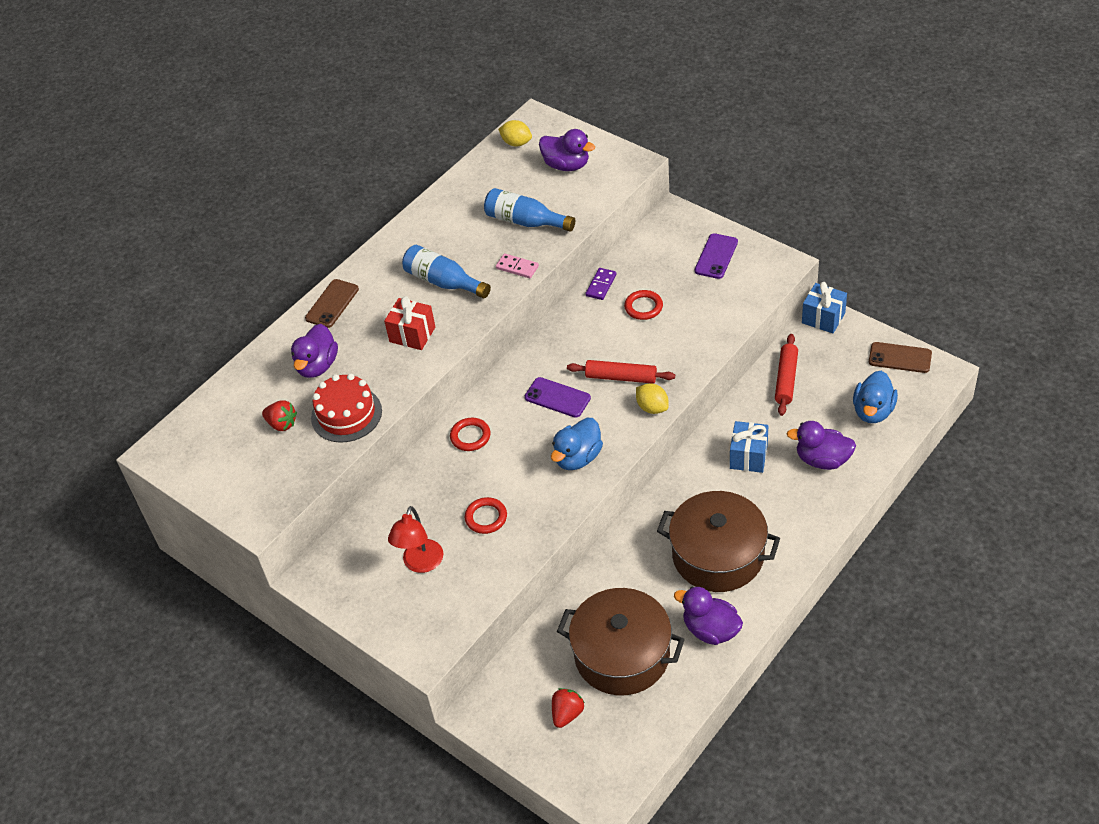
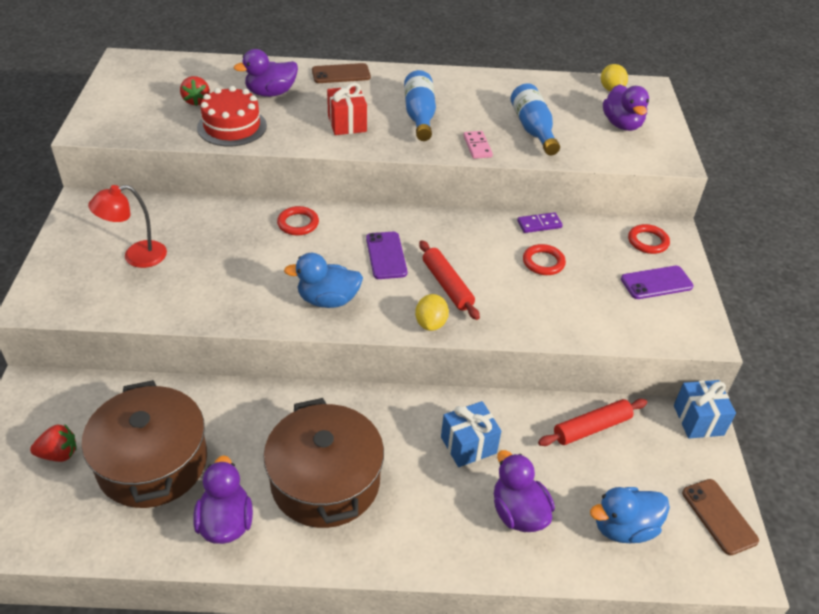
camera: 45 degrees right, 5 degrees down
(486, 517) = (214, 273): red ring -> red ring (648, 241)

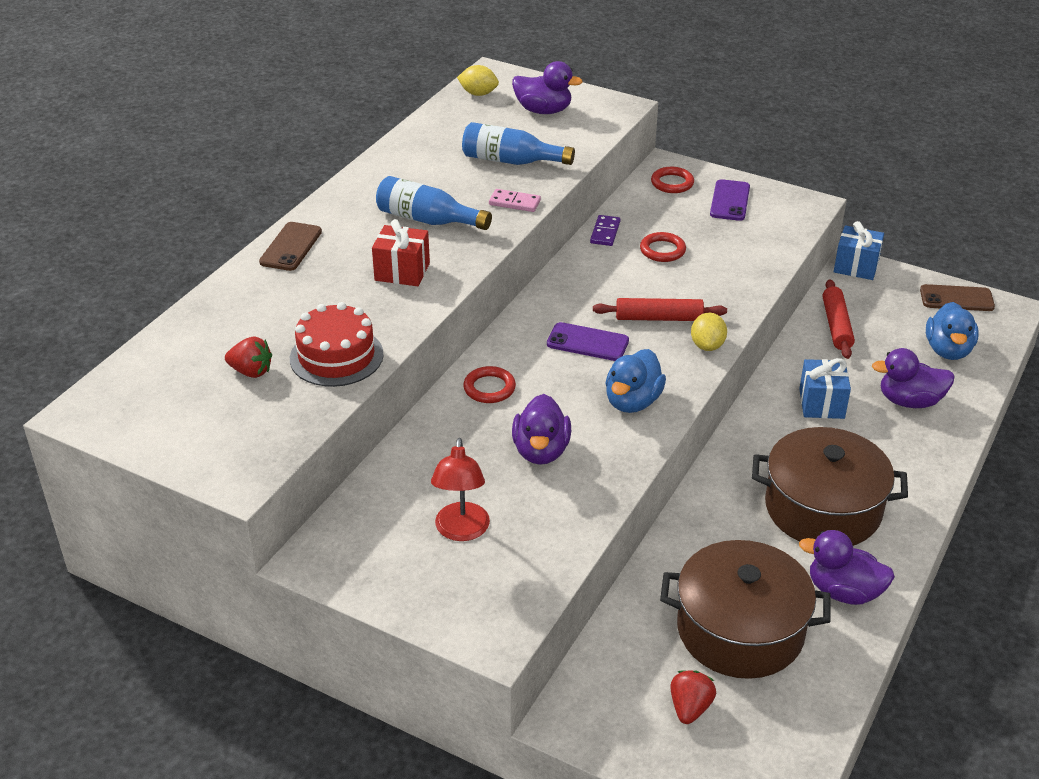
camera: 60 degrees left, 5 degrees down
(271, 93) = (286, 309): purple duck -> purple duck (541, 451)
(431, 323) = (707, 345): yellow lemon -> yellow lemon turned 60 degrees clockwise

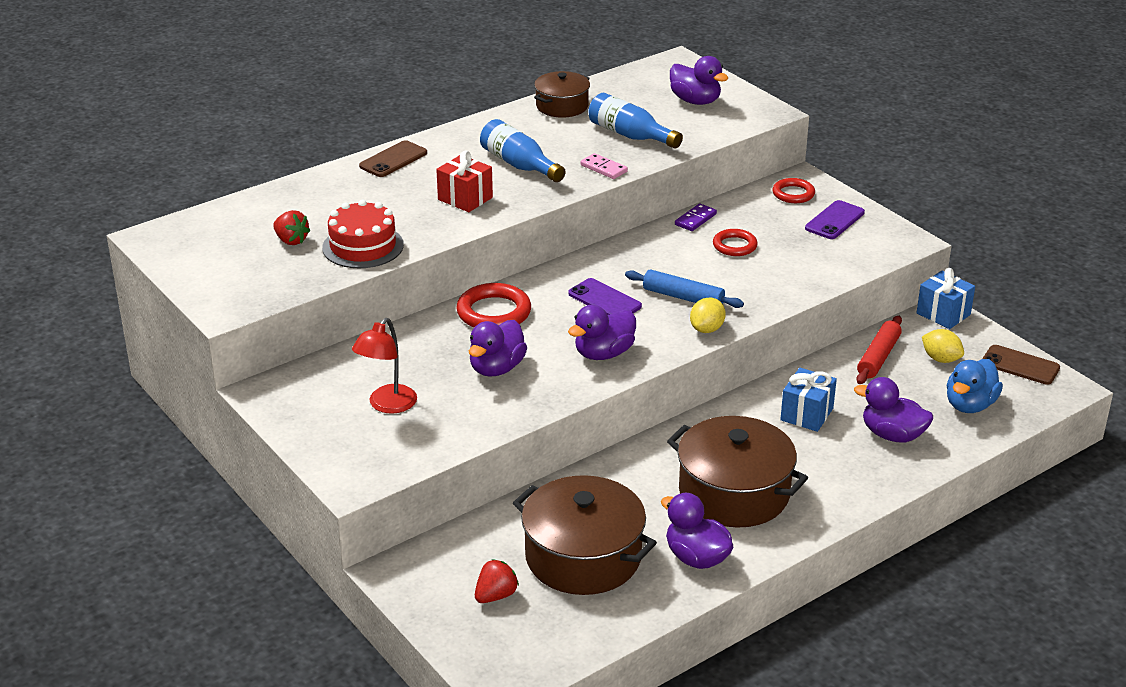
camera: 25 degrees right, 5 degrees down
(419, 146) = (562, 106): none -> brown pot
(478, 94) = (650, 75): yellow lemon -> yellow lemon (941, 359)
(489, 388) = (494, 312): red ring -> red ring, size x1.58
(632, 402) = (603, 353): blue duck -> purple duck
(659, 318) = (683, 297): red rolling pin -> blue rolling pin

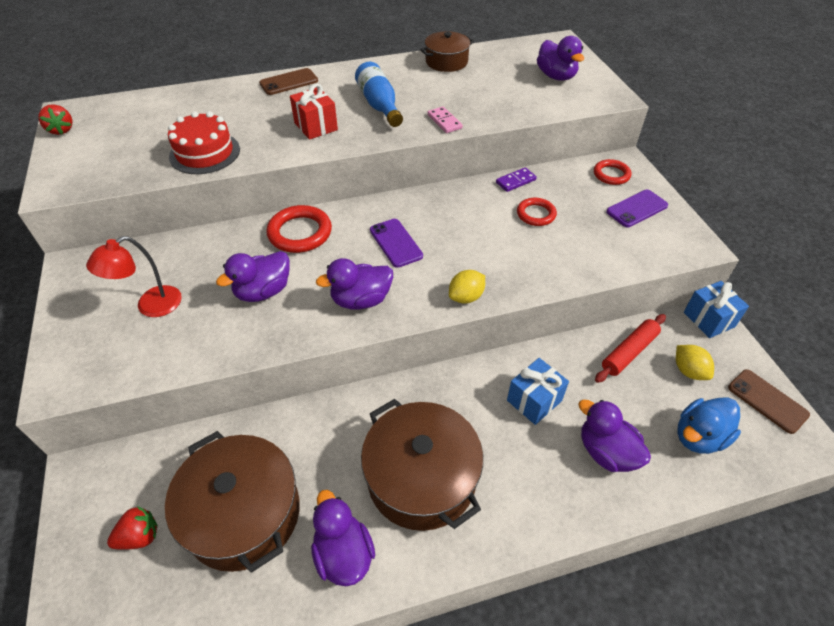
camera: 20 degrees right, 15 degrees up
(291, 240) = (158, 136): red strawberry -> red strawberry (61, 130)
(630, 135) = (484, 96): blue bottle -> none
(683, 297) = (463, 257): blue rolling pin -> none

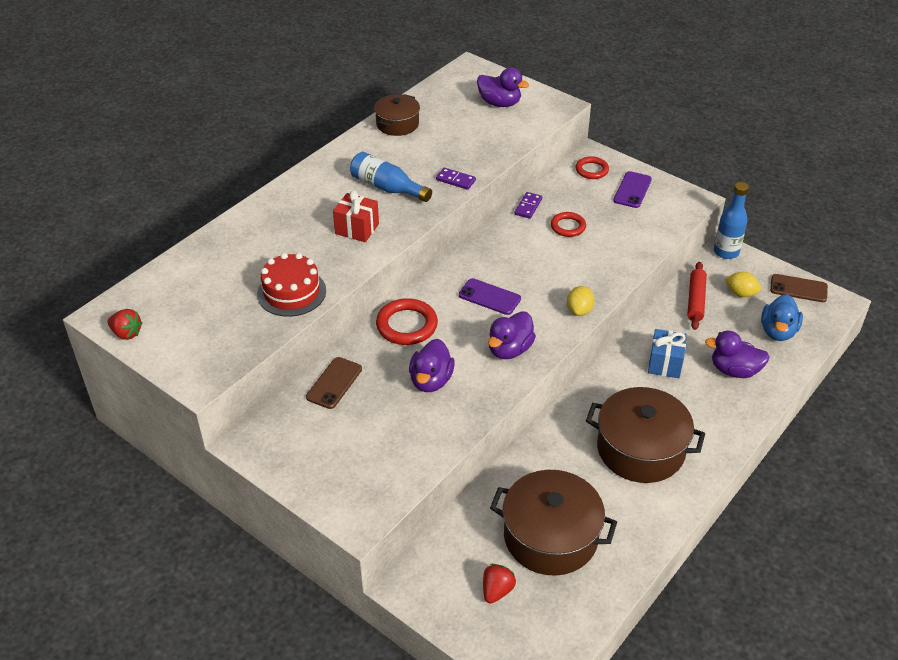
camera: 35 degrees left, 5 degrees down
(151, 306) = (356, 436): red lamp -> none
(289, 82) = (282, 199): brown phone -> brown phone (334, 383)
(343, 554) = (637, 517): purple duck -> none
(444, 121) = (455, 180): pink domino -> purple domino
(708, 319) = (726, 252): blue gift -> blue bottle

